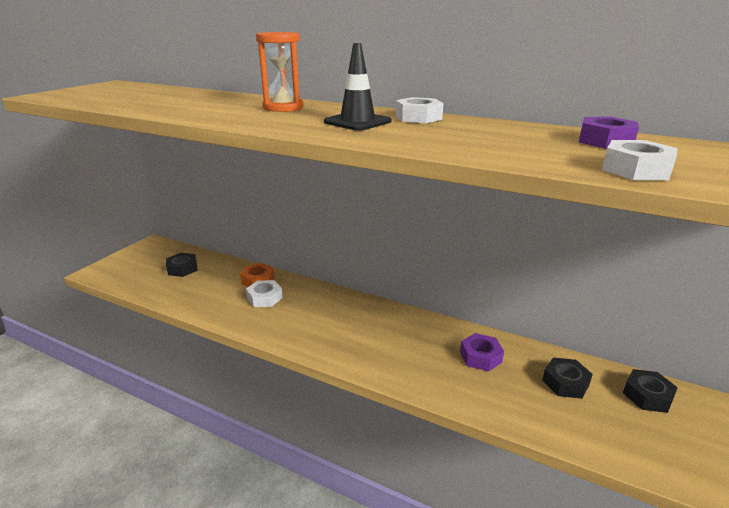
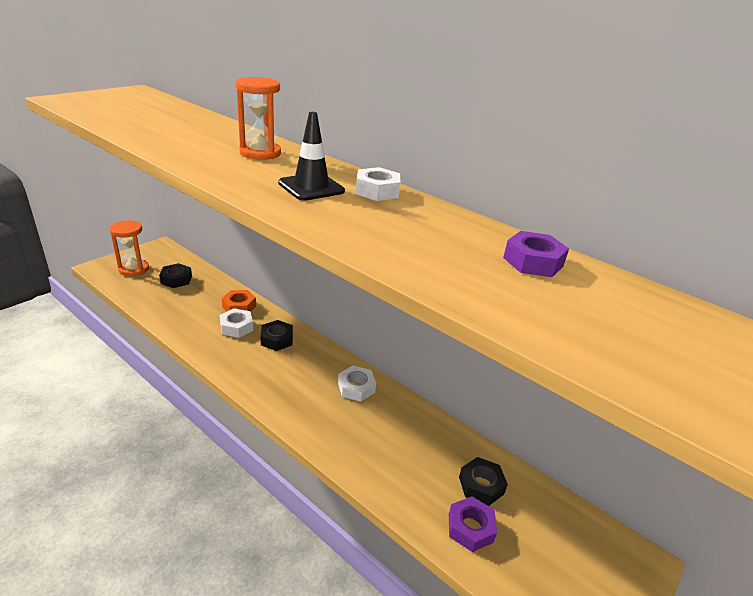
camera: 10 degrees right, 5 degrees up
(133, 267) = (134, 269): none -> orange hourglass
(480, 357) = (411, 437): purple nut -> purple nut (470, 528)
(636, 170) = (517, 310): white nut -> white nut (356, 387)
(647, 396) = (558, 520): black nut -> black nut (277, 339)

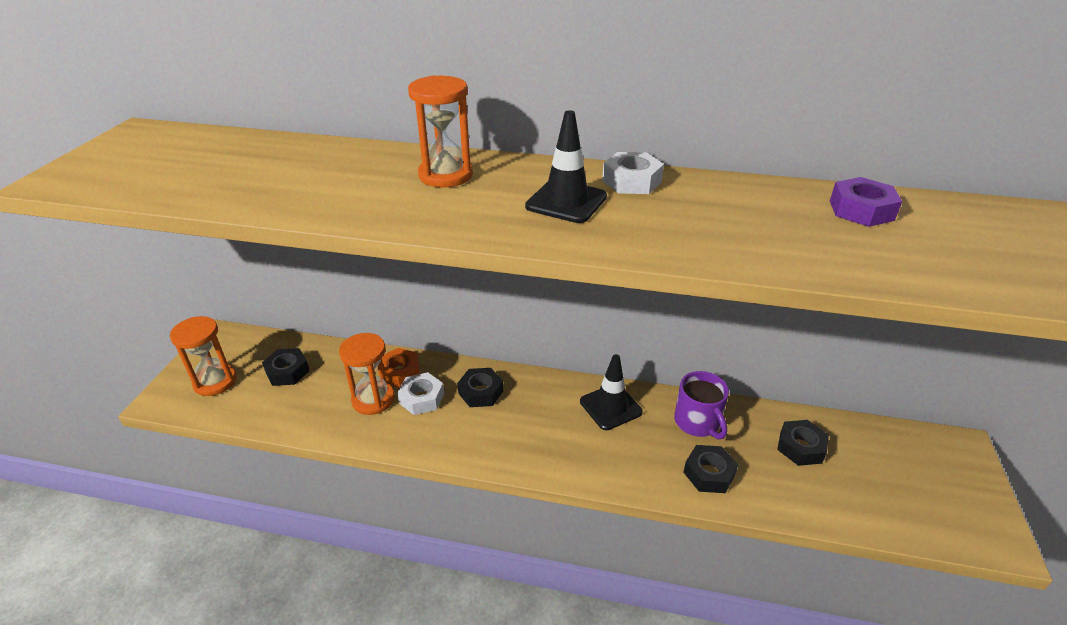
camera: 25 degrees left, 5 degrees up
(207, 315) = (373, 399): none -> orange hourglass
(356, 387) = (610, 407): white nut -> black traffic cone
(384, 466) = (709, 473): none -> black nut
(412, 428) = (697, 422): none -> purple mug
(470, 528) = (826, 492): purple nut -> none

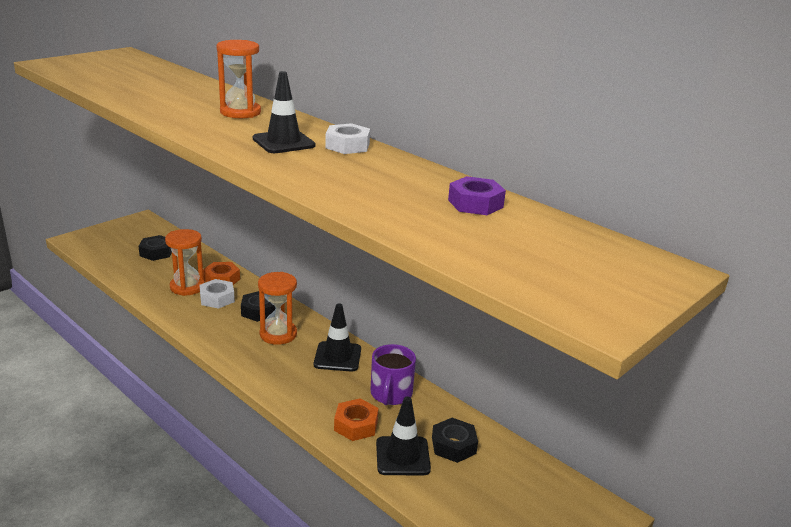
camera: 30 degrees right, 10 degrees down
(215, 382) = (112, 242): orange hourglass -> orange hourglass (278, 334)
(709, 473) = (356, 425): black nut -> orange nut
(779, 483) = (402, 456): none -> black traffic cone

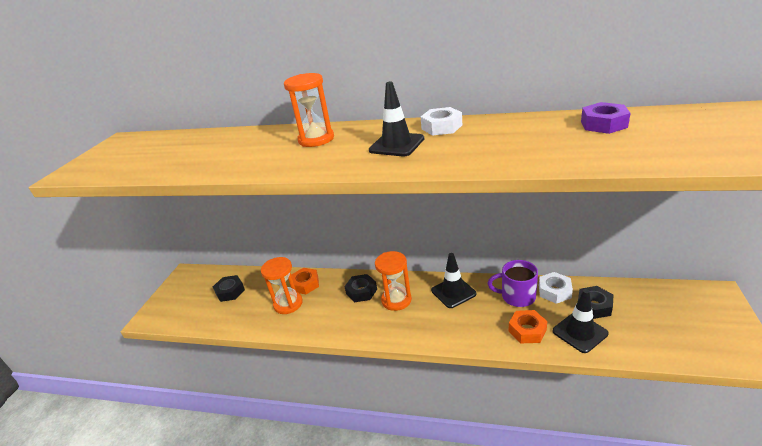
camera: 25 degrees left, 5 degrees up
(217, 298) = (321, 300): white nut -> white nut (554, 291)
(391, 394) = (517, 296): purple mug -> purple mug turned 120 degrees clockwise

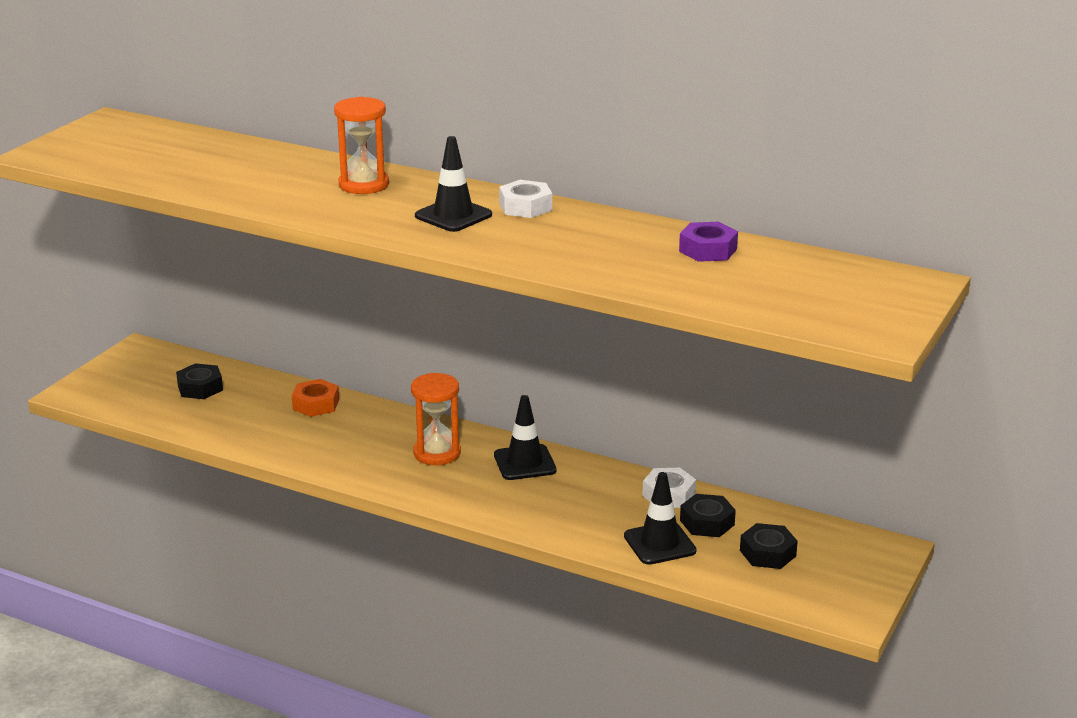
camera: 10 degrees right, 5 degrees down
(288, 304) = (279, 422): orange hourglass -> none
(361, 291) = (393, 432): black nut -> black nut (767, 553)
(517, 296) = (610, 488): purple mug -> none
(527, 330) = (592, 526): orange nut -> none

